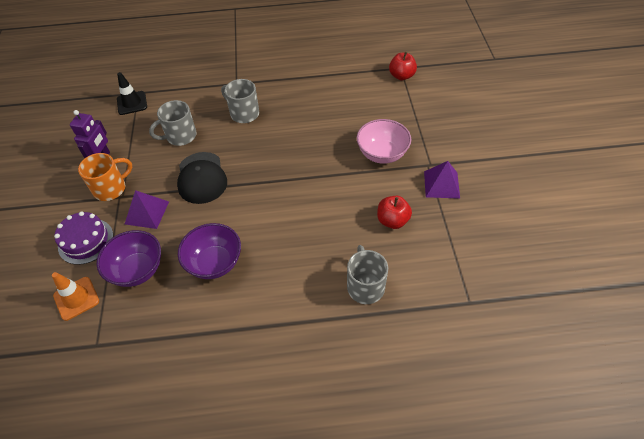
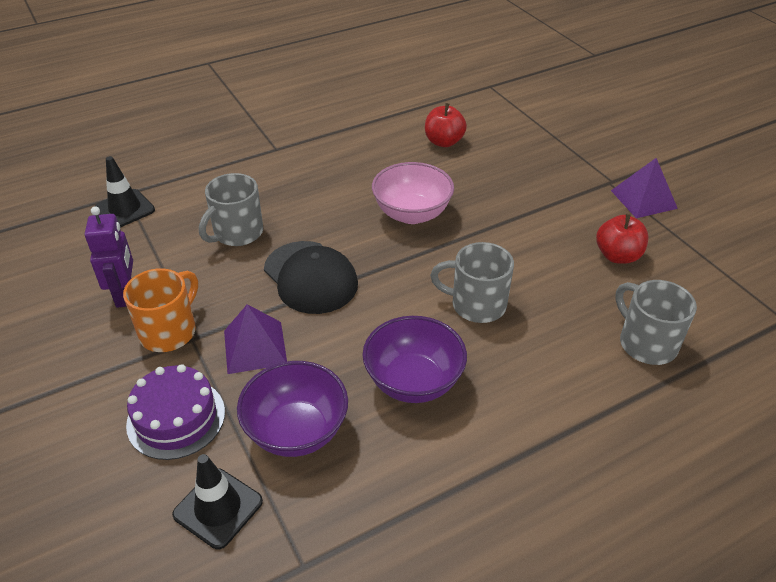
camera: 25 degrees left, 10 degrees down
(76, 298) = (218, 508): orange traffic cone -> black traffic cone
(244, 113) = (315, 182): grey mug -> grey mug (476, 305)
(382, 154) = (543, 184): pink bowl -> pink bowl (412, 214)
(401, 76) = (498, 94): red apple -> red apple (444, 142)

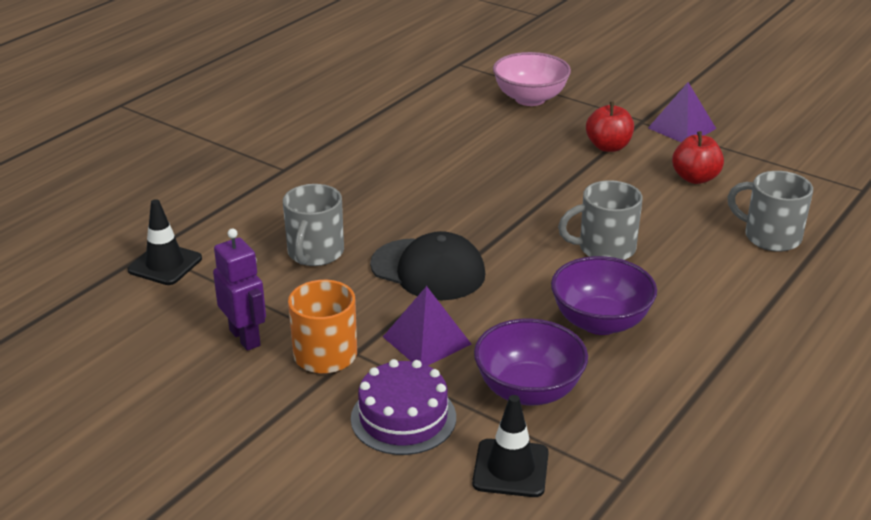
camera: 25 degrees left, 10 degrees down
(412, 214) = (480, 192): pink bowl -> pink bowl (530, 99)
(444, 142) = (456, 123): red apple -> red apple (608, 147)

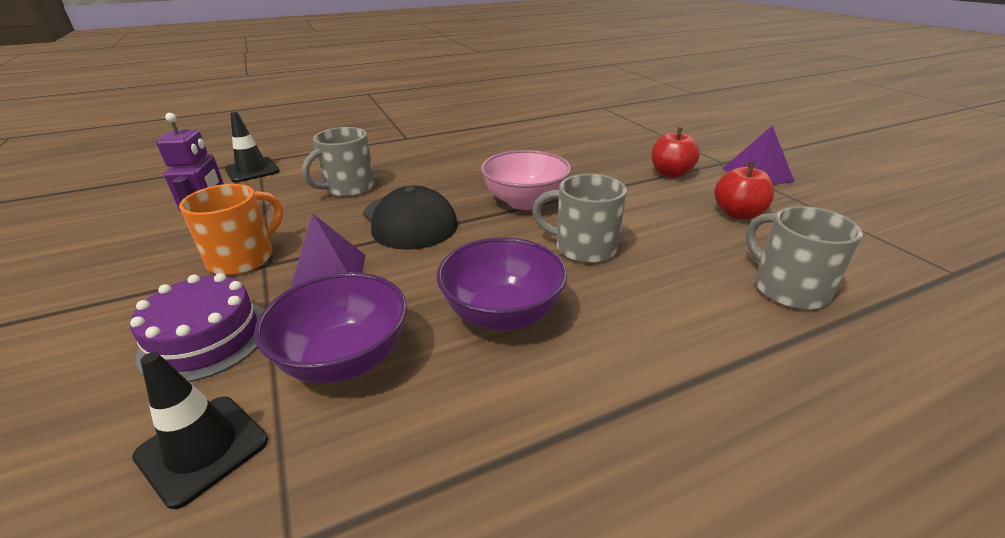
camera: 30 degrees right, 0 degrees up
(530, 99) = (634, 133): pink bowl -> pink bowl (525, 202)

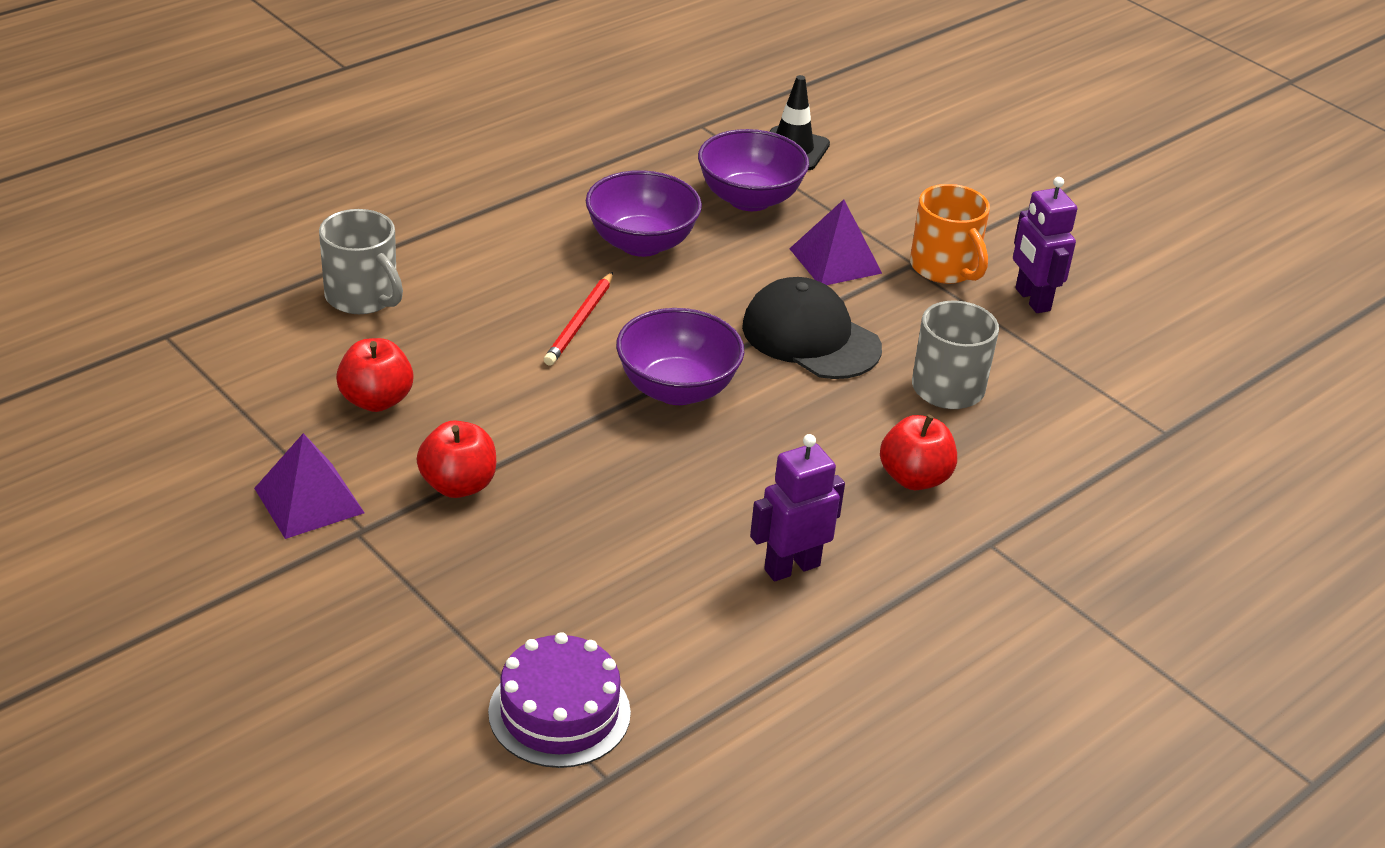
camera: 160 degrees right, 5 degrees up
(205, 338) = (876, 200): purple cake -> purple cake (559, 712)
(243, 258) = (945, 268): orange mug -> orange mug turned 45 degrees counterclockwise
(252, 170) = (1142, 408): black traffic cone -> none
(416, 157) = (914, 478): none -> red apple
(504, 138) = (791, 567): none -> purple robot
(525, 202) = (677, 389): pink bowl -> purple bowl
(583, 248) = (580, 322): grey mug -> red pencil

